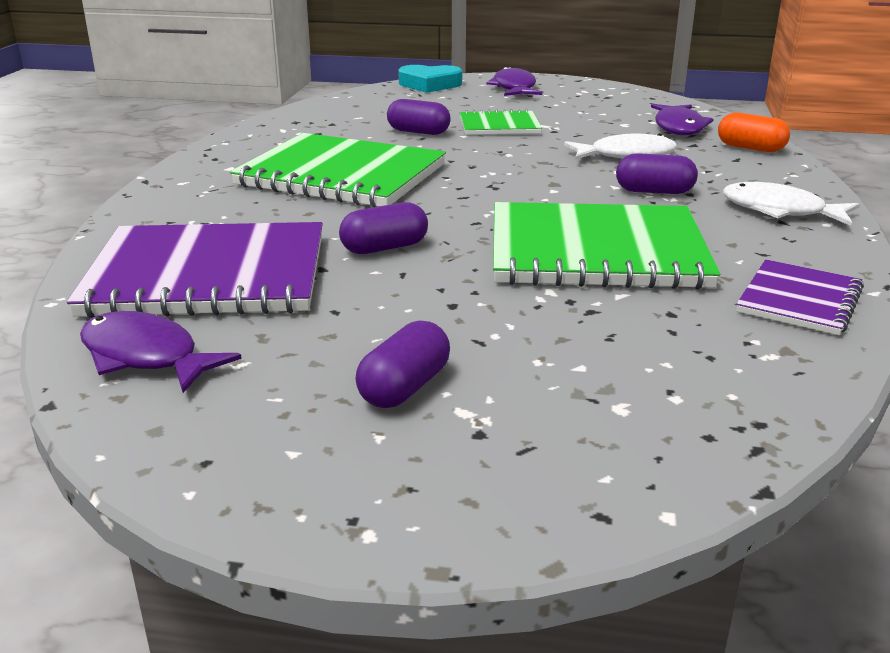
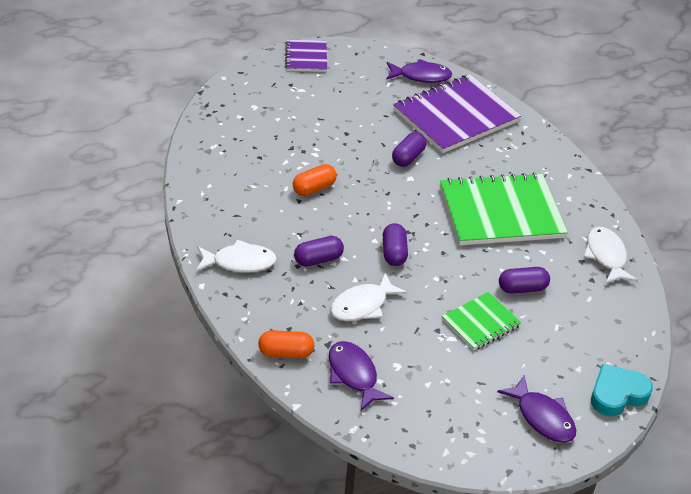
camera: 145 degrees right, 15 degrees up
(284, 130) = (606, 256): none -> white fish
(404, 387) = (327, 92): purple capsule -> purple capsule (394, 253)
(596, 251) = (314, 188): green notebook -> orange capsule
(799, 300) = (210, 183): purple notebook -> purple notebook (306, 57)

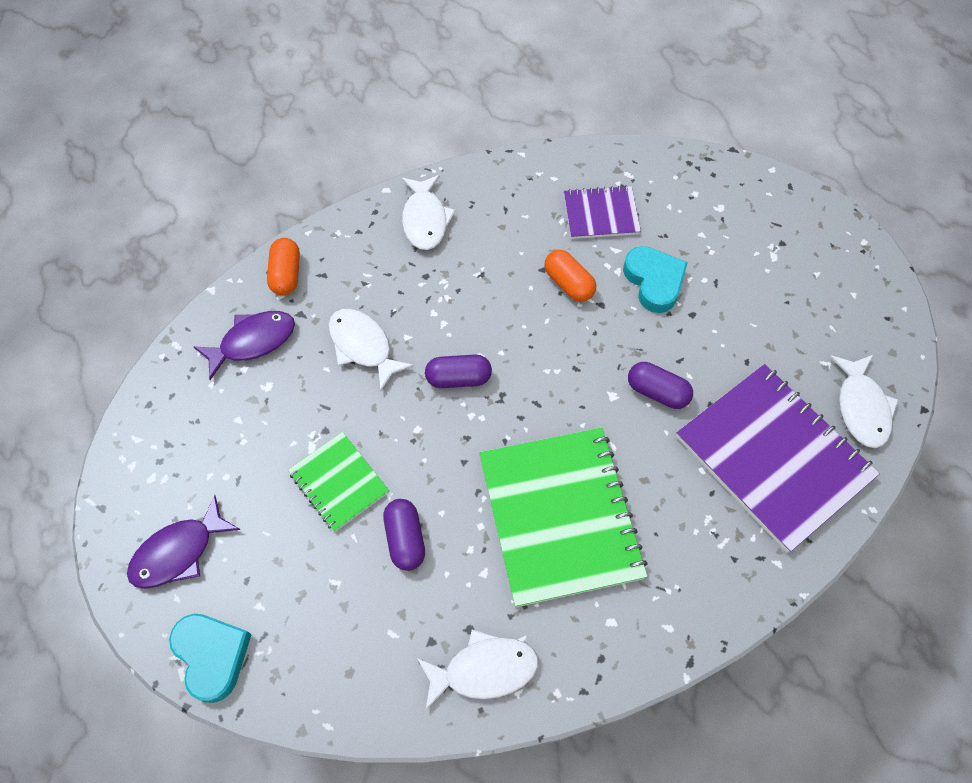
camera: 90 degrees right, 20 degrees up
(306, 57) = (853, 256): purple notebook -> purple notebook (601, 214)
(317, 146) = (654, 281): none -> turquoise heart
(318, 259) = (438, 296): purple capsule -> none
(421, 76) = (861, 407): purple fish -> white fish

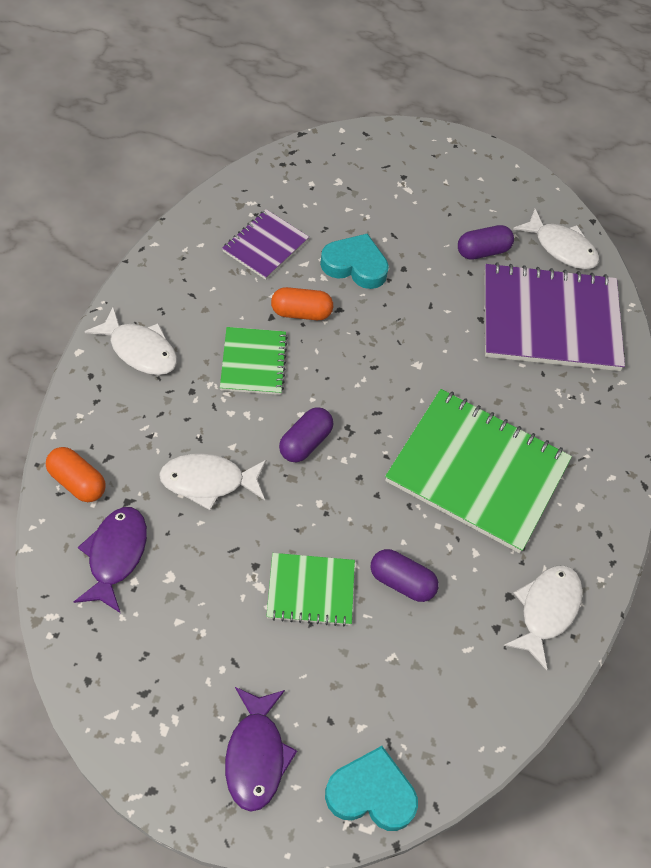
camera: 55 degrees left, 5 degrees down
(491, 291) = (253, 362): none -> green notebook
(657, 392) = (441, 338): purple capsule -> purple capsule (482, 251)

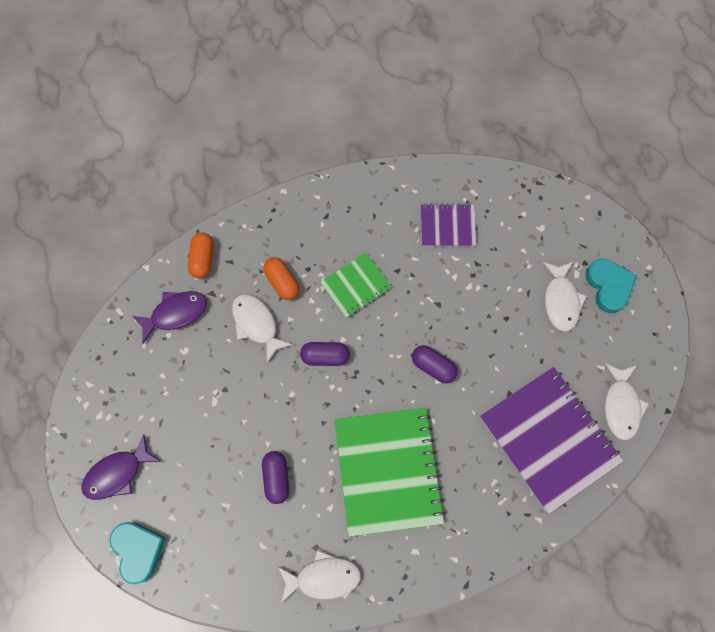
camera: 60 degrees right, 15 degrees up
(140, 350) = (311, 220): white fish -> white fish (561, 300)
(301, 312) = (415, 284): orange capsule -> orange capsule (282, 282)
(311, 590) = (232, 431): green notebook -> none
(355, 265) = (481, 288): turquoise heart -> turquoise heart (608, 286)
(482, 251) = (567, 357): purple capsule -> purple capsule (433, 366)

